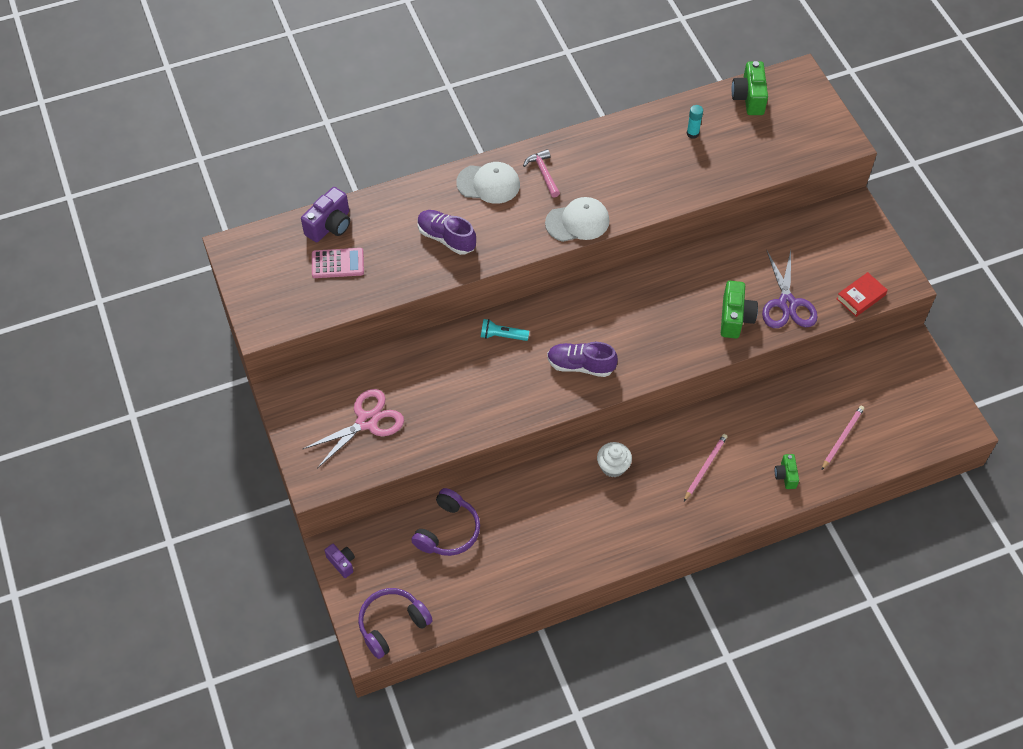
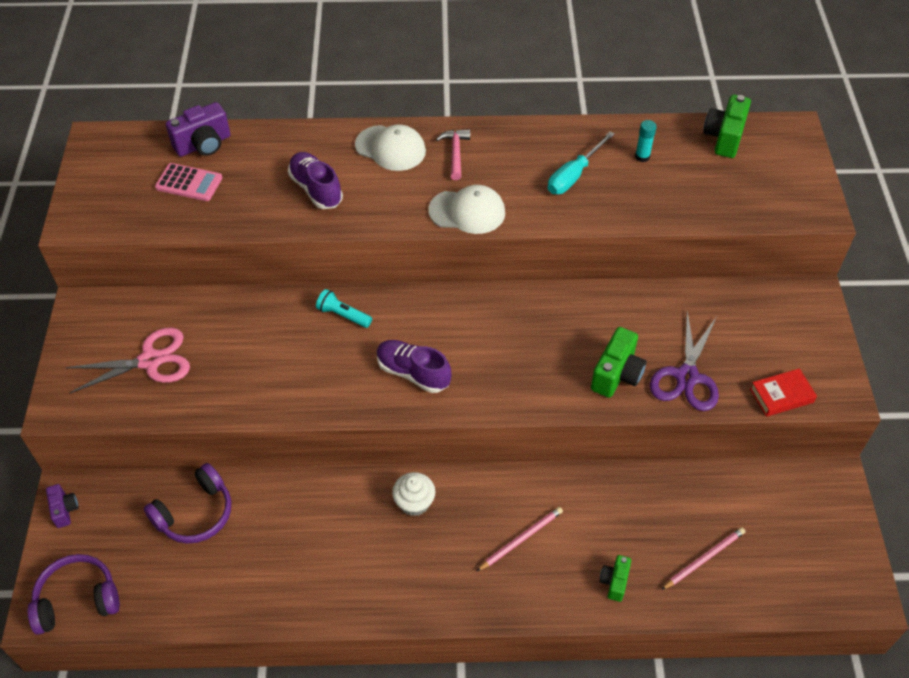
camera: 20 degrees right, 5 degrees down
(646, 165) = (573, 175): none -> turquoise screwdriver

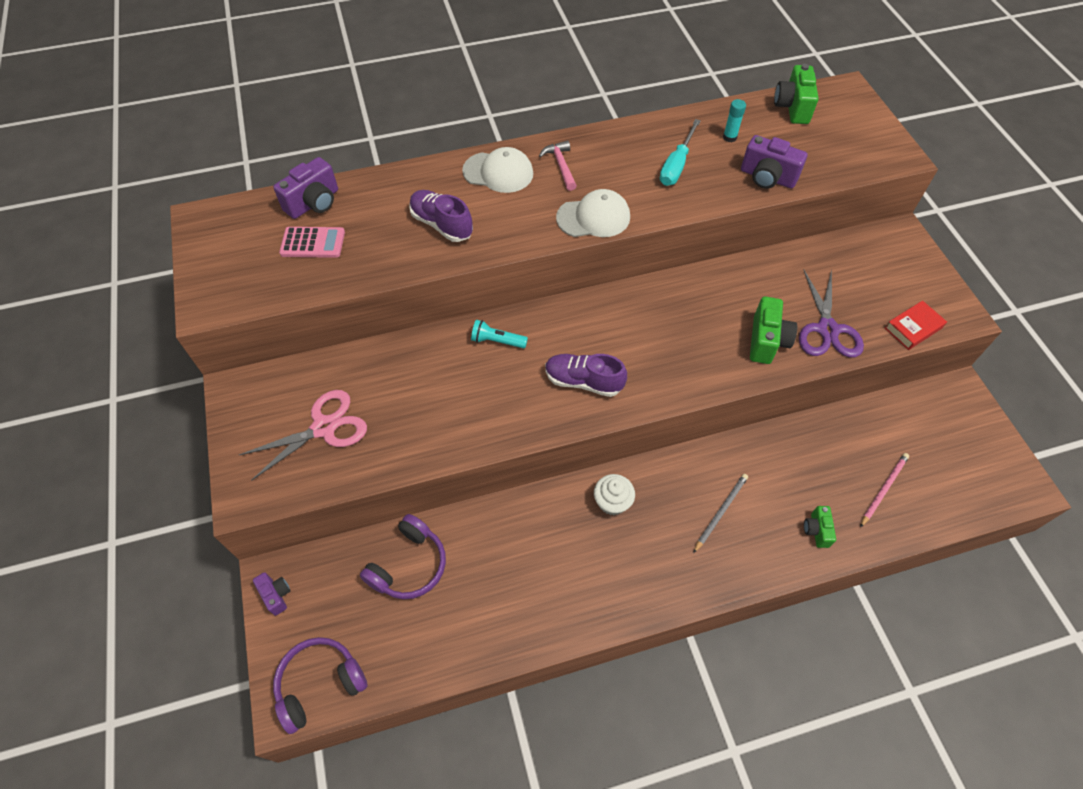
camera: 15 degrees left, 5 degrees up
(521, 539) = (721, 512): pink pencil -> grey pencil
(664, 206) = (767, 177): none -> purple camera

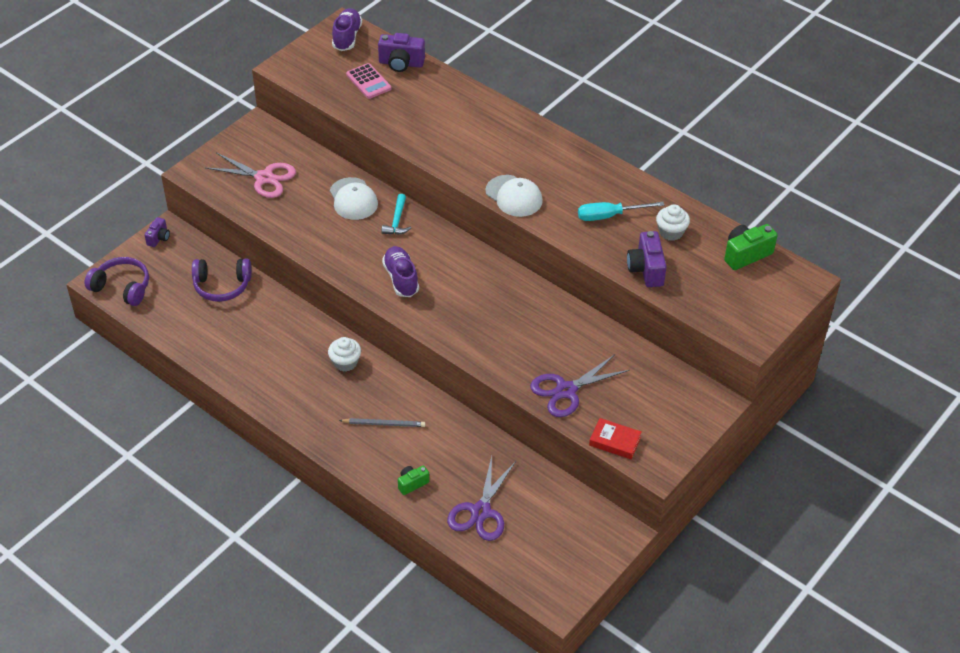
camera: 55 degrees right, 10 degrees down
(441, 224) = (438, 128): purple shoe -> purple shoe (347, 37)
(497, 341) = (397, 221): turquoise flashlight -> turquoise hammer
(498, 172) = (511, 131): white cap -> white cap (353, 199)
(561, 165) = (548, 157): pink hammer -> none
(729, 137) = (671, 232): turquoise glue stick -> white cupcake
(766, 341) = (523, 360): green camera -> none
(883, 489) = (481, 511): pink pencil -> purple scissors

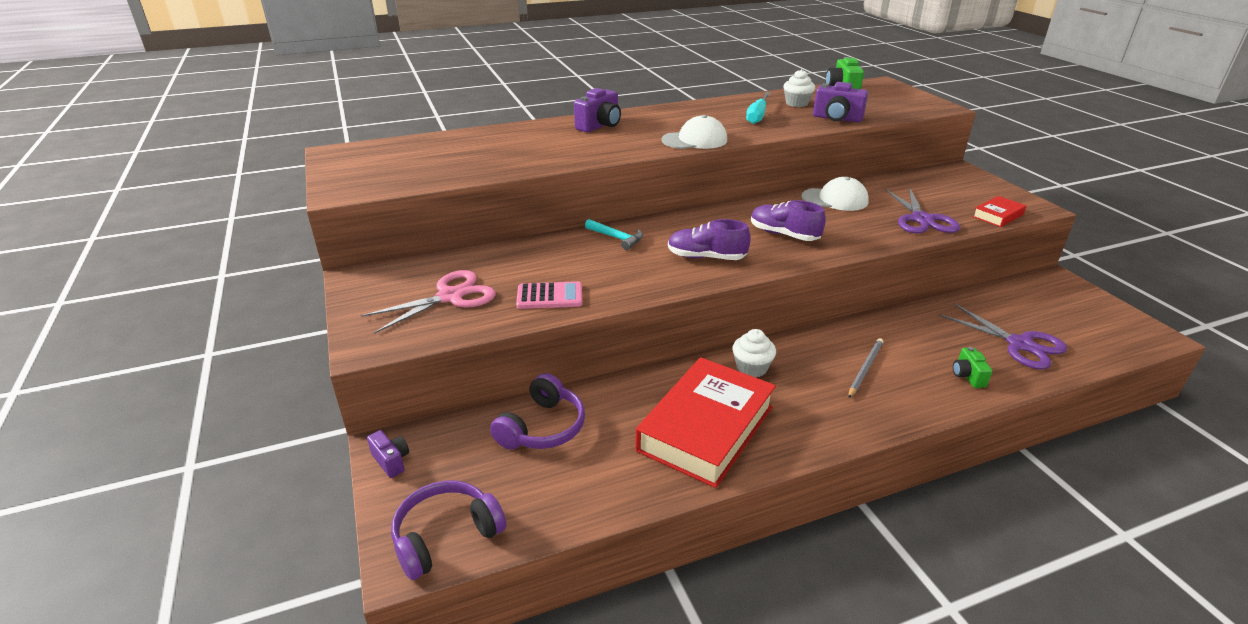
camera: 60 degrees left, 15 degrees down
(266, 359) = (706, 428): none -> red book
(347, 37) = (355, 154): purple shoe -> purple shoe (784, 235)
(353, 199) = (556, 252): white cap -> white cap (835, 199)
(368, 82) = (440, 160): pink calculator -> pink calculator (549, 296)
(401, 63) = (440, 141): purple camera -> purple camera (600, 126)

